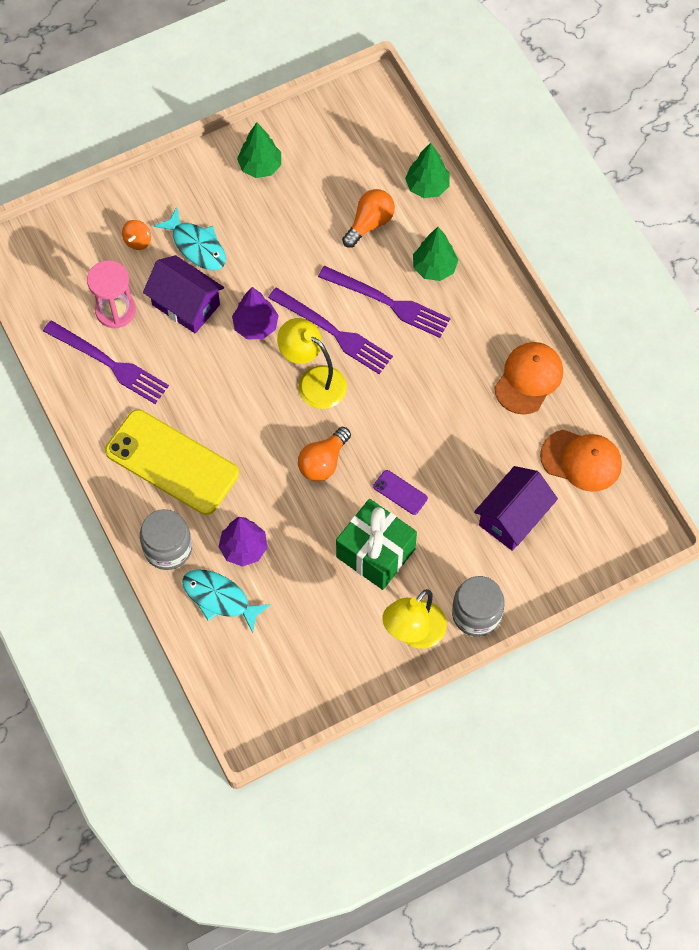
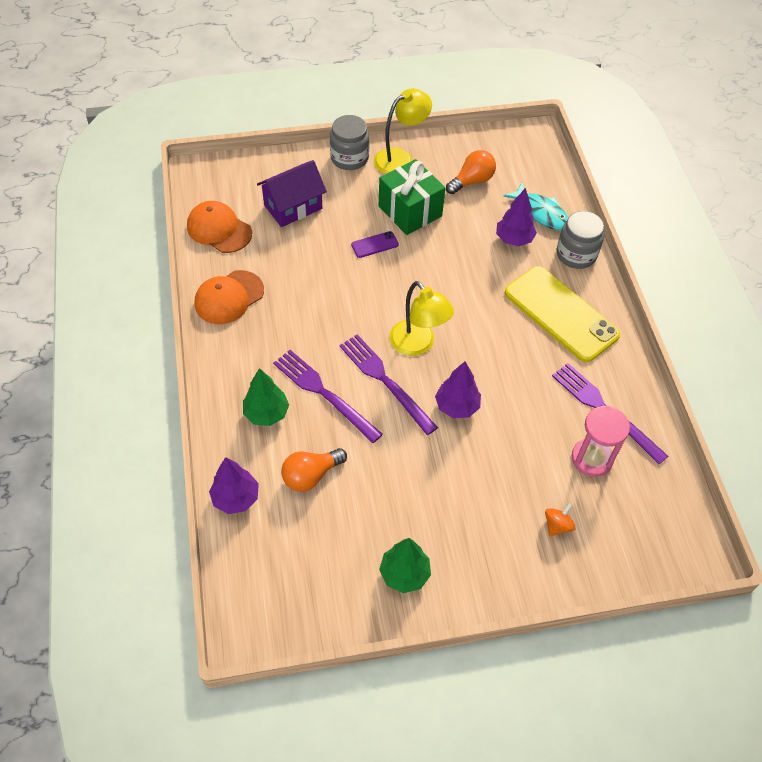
camera: 165 degrees left, 10 degrees down
(186, 305) = (520, 445): purple house -> none
(196, 246) = (496, 502): turquoise fish -> none
(323, 462) = (430, 281): orange light bulb -> orange light bulb (472, 181)
(400, 492) = (374, 245): purple phone -> purple phone turned 75 degrees counterclockwise
(427, 186) = (236, 498): green tree -> purple tree

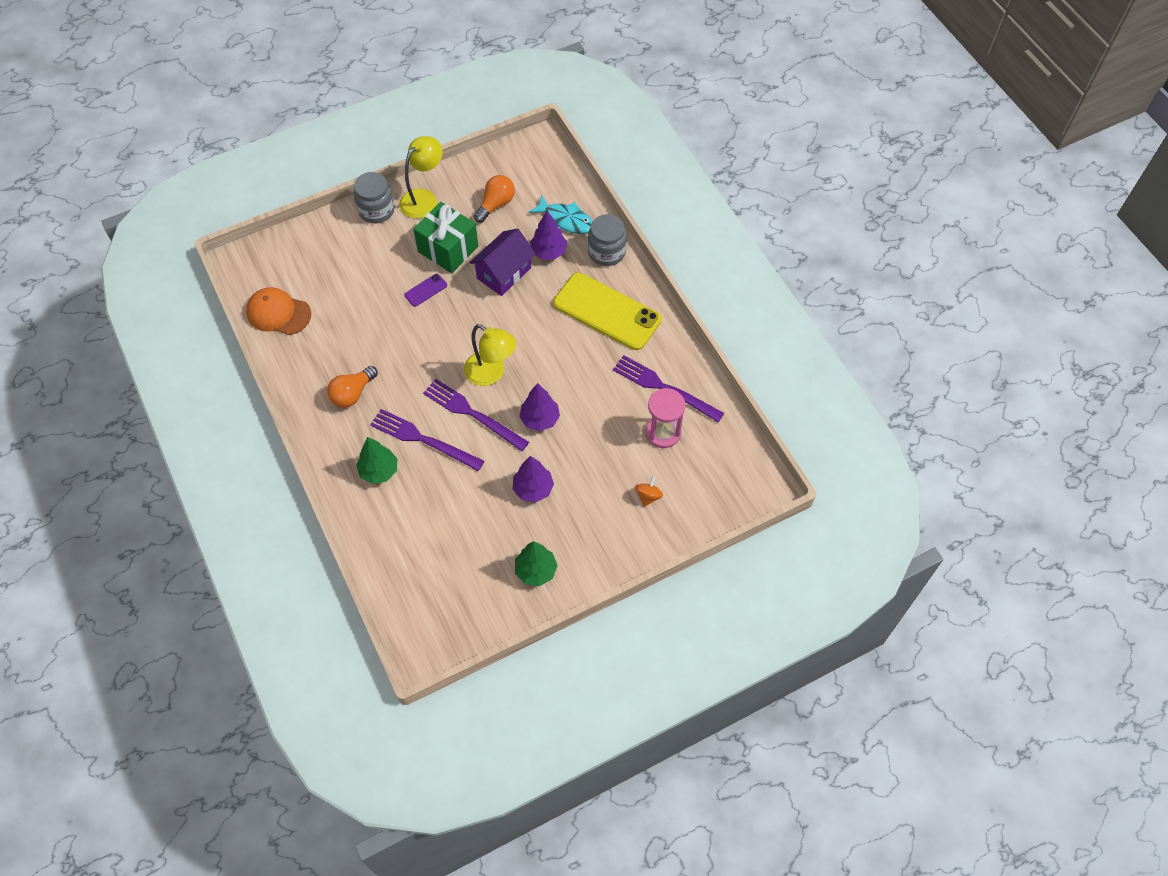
camera: 15 degrees left, 5 degrees up
(229, 297) = (310, 375): orange cap -> none
(236, 498) = (377, 550): purple tree -> purple tree (533, 489)
(293, 207) = (339, 273): purple house -> purple house (504, 273)
(311, 475) = (434, 513): orange light bulb -> orange light bulb (352, 393)

